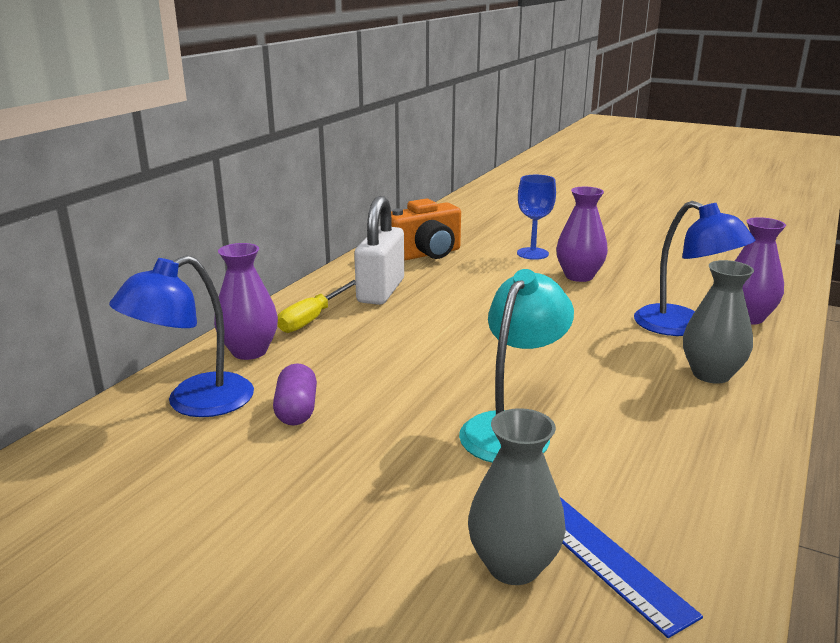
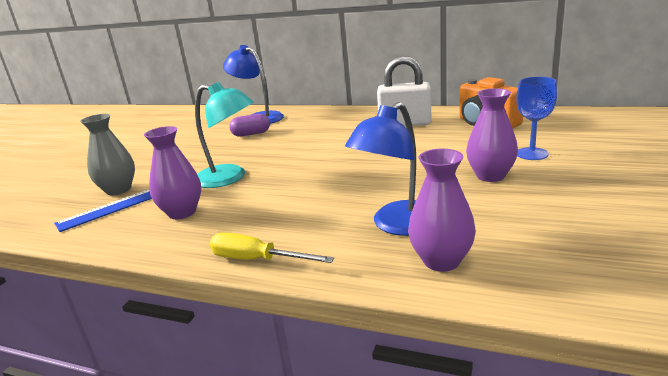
camera: 85 degrees right, 0 degrees up
(249, 351) = (309, 115): purple vase -> purple vase (182, 212)
(312, 318) = (354, 118): yellow screwdriver -> yellow screwdriver (257, 260)
(711, 374) = (304, 238): grey vase -> none

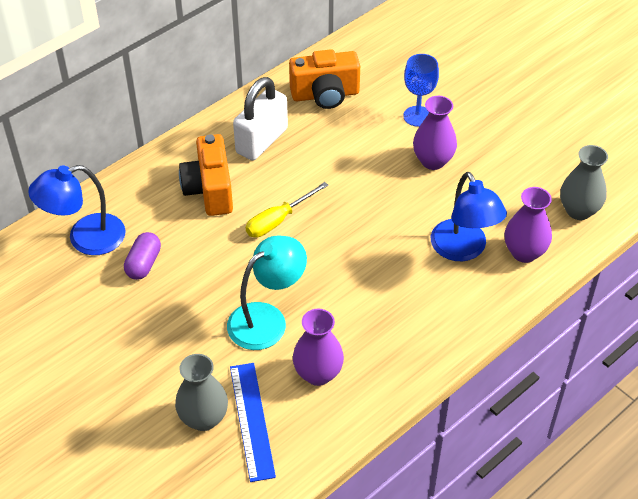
camera: 65 degrees left, 25 degrees up
(257, 260) = (448, 345): yellow screwdriver -> yellow screwdriver (278, 220)
(337, 127) = (209, 190): none -> orange camera
(569, 275) = (578, 210): none -> grey vase

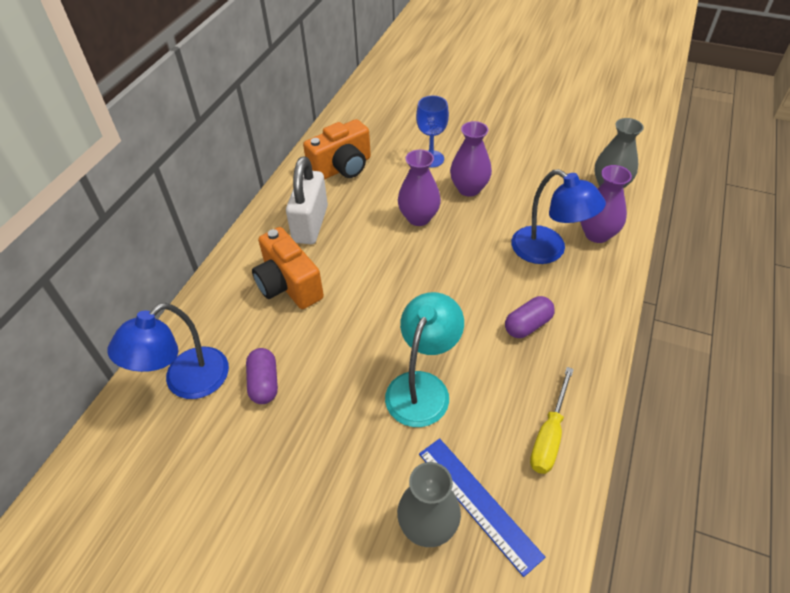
camera: 25 degrees left, 0 degrees up
(278, 220) = (371, 288): yellow screwdriver -> yellow screwdriver (549, 435)
(318, 374) = (507, 421): purple vase -> purple vase (418, 218)
(393, 307) = (527, 325): none -> purple capsule

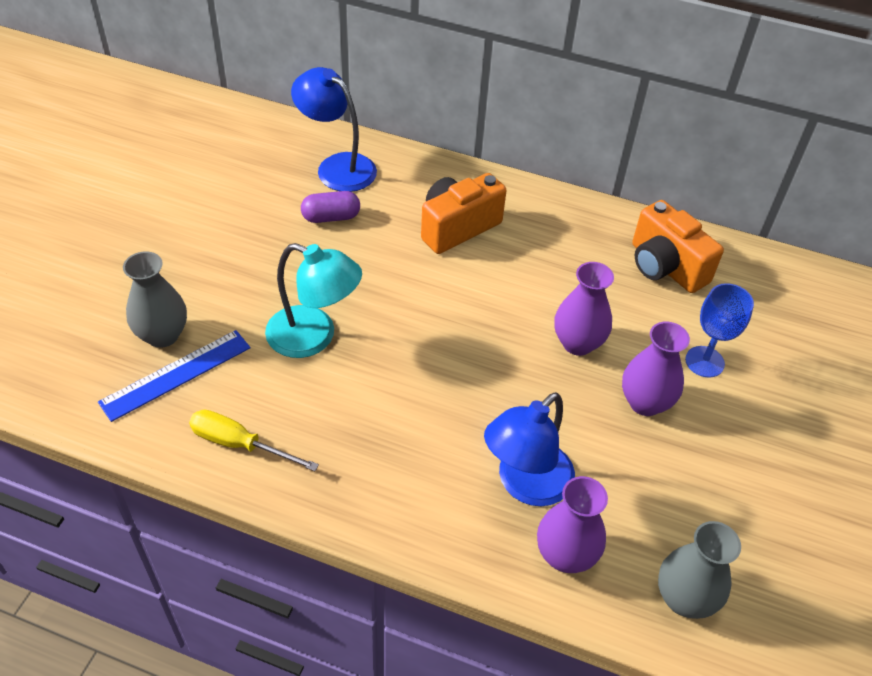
camera: 85 degrees right, 0 degrees up
(310, 224) = (555, 240): white padlock -> none
(527, 325) = (394, 443): purple capsule -> none

